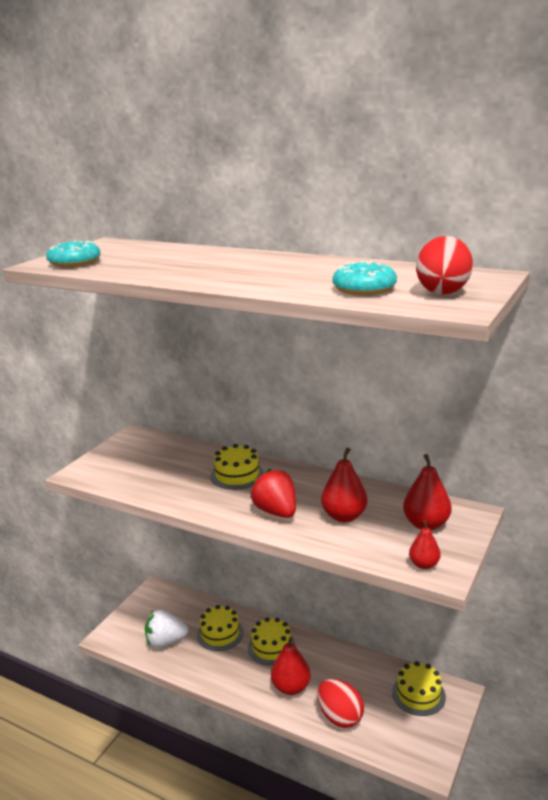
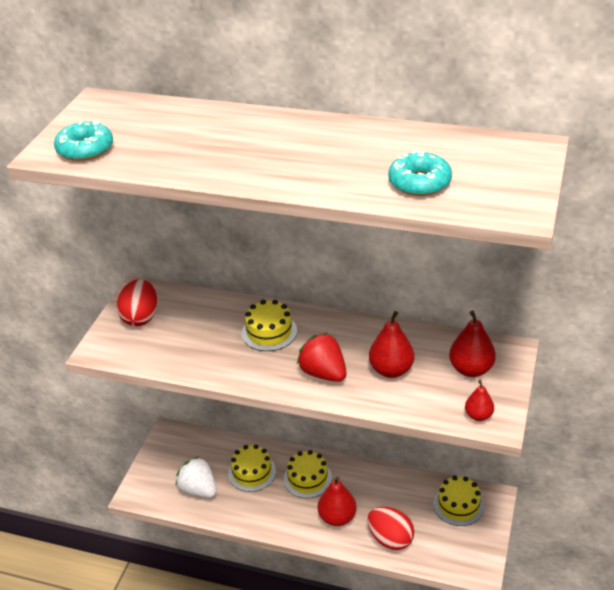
camera: 10 degrees left, 15 degrees up
(165, 641) = (198, 489): white strawberry -> white strawberry turned 60 degrees clockwise
(442, 291) = (496, 181): red egg -> red egg (141, 317)

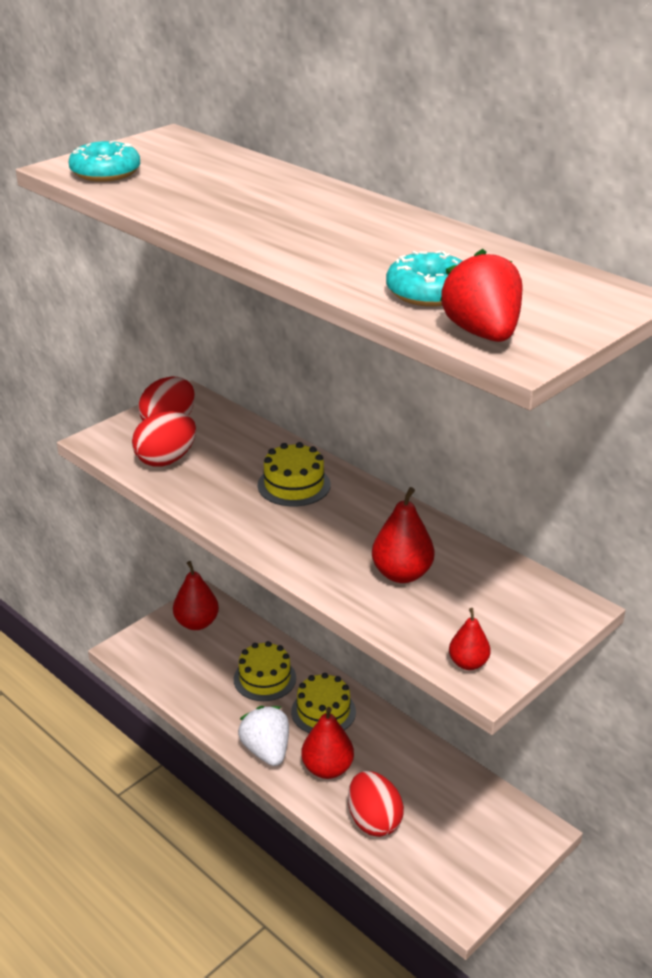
camera: 25 degrees right, 5 degrees down
(162, 346) = (166, 460): none -> red egg
(198, 489) = (193, 672): white strawberry -> white strawberry (266, 751)
(323, 373) = (318, 548): red strawberry -> red strawberry (482, 333)
(458, 505) = (488, 819): yellow cake -> none
(471, 369) = (503, 609): red pear -> red pear (196, 623)

